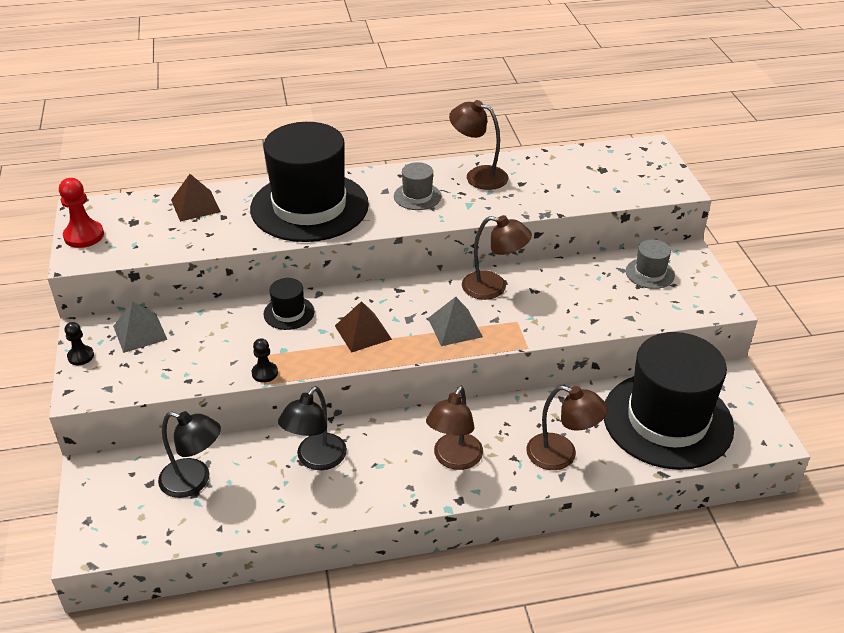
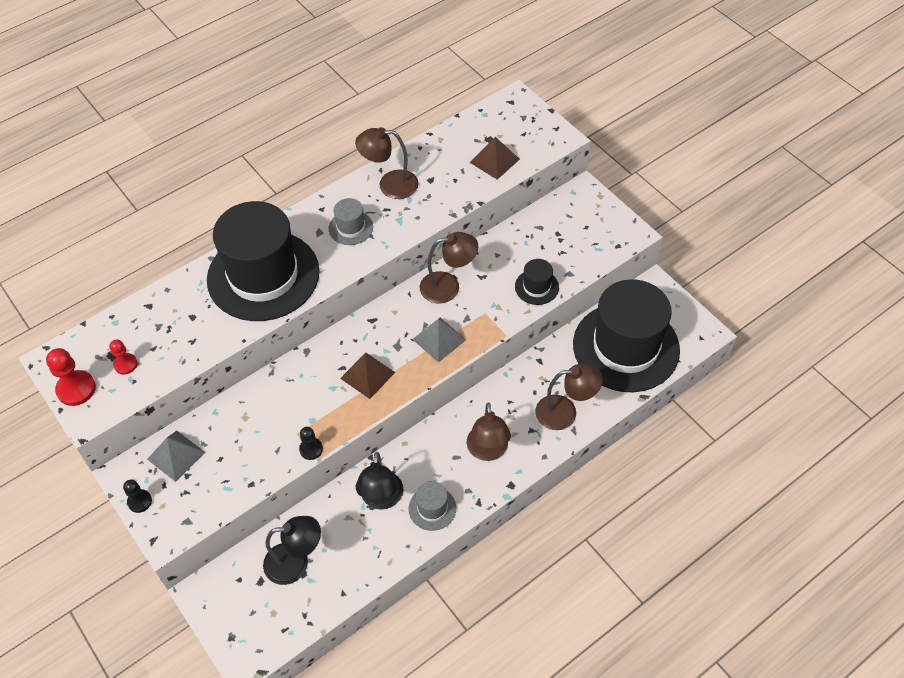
camera: 25 degrees left, 15 degrees up
(139, 232) = (125, 364): none -> red pawn
(195, 205) = (158, 314): brown pyramid -> brown pyramid (494, 160)
(289, 313) = (293, 381): black hat -> black hat (536, 287)
(650, 273) = (563, 222): grey hat -> grey hat (432, 508)

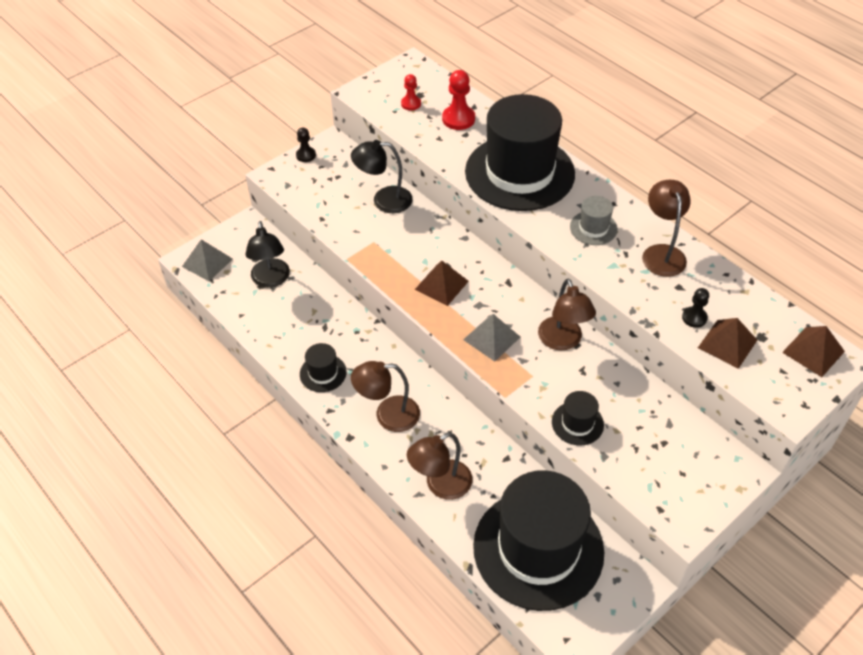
camera: 85 degrees right, 5 degrees down
(76, 389) = (384, 81): red pawn -> red pawn (458, 119)
(176, 455) = (349, 169): grey pyramid -> grey pyramid (207, 262)
(311, 449) = (357, 253): black pawn -> black pawn (694, 318)
(381, 499) = (332, 333): black lamp -> black lamp (384, 200)
(432, 508) = (323, 373): grey hat -> black hat
(506, 113) = (813, 351): none -> brown pyramid
(565, 412) = (440, 485): brown lamp -> brown lamp turned 60 degrees clockwise

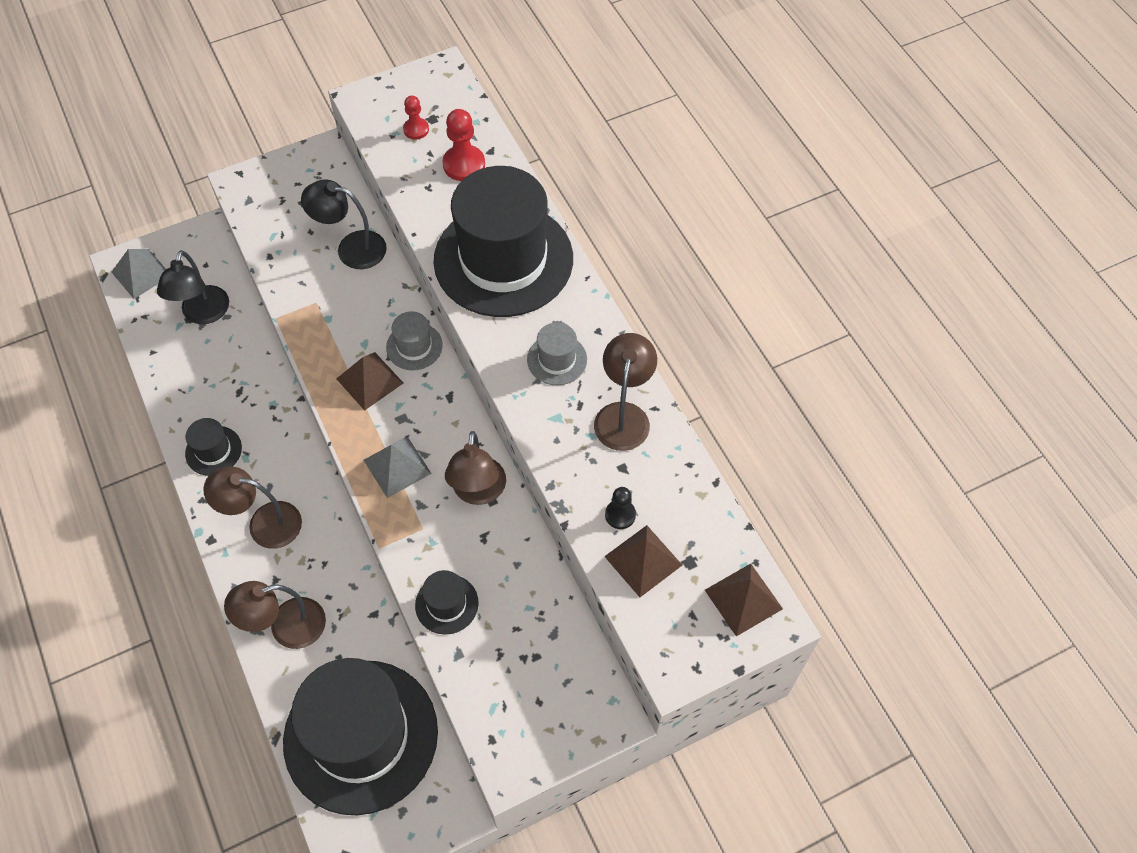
camera: 15 degrees right, 10 degrees up
(306, 155) = (286, 164): black pawn -> none
(464, 255) = (414, 346): none -> grey hat

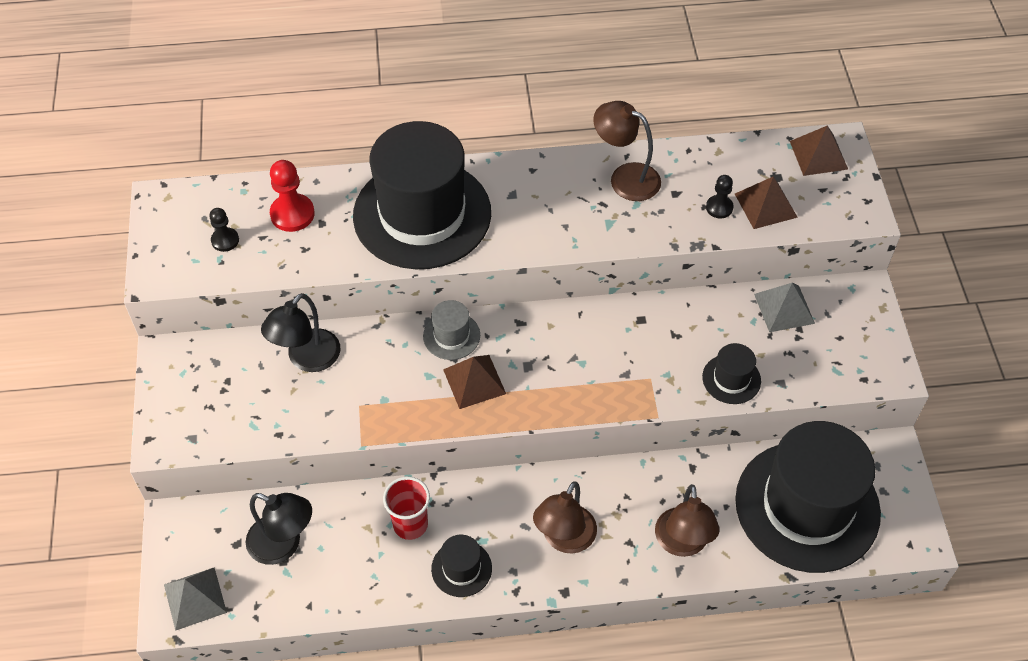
camera: 70 degrees left, 5 degrees down
(246, 397) = (410, 524): none -> red cup
(397, 466) = (578, 382): grey pyramid -> grey pyramid (784, 308)
(416, 129) = (225, 240): red pawn -> black pawn
(478, 492) = (629, 327): brown lamp -> none
(557, 359) = (549, 206): grey hat -> none

